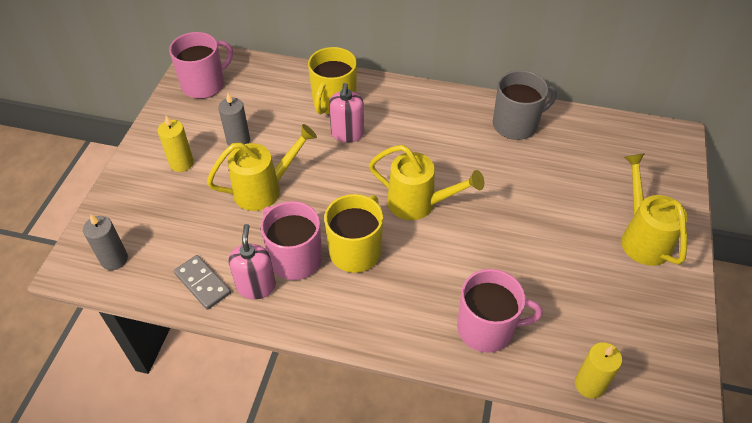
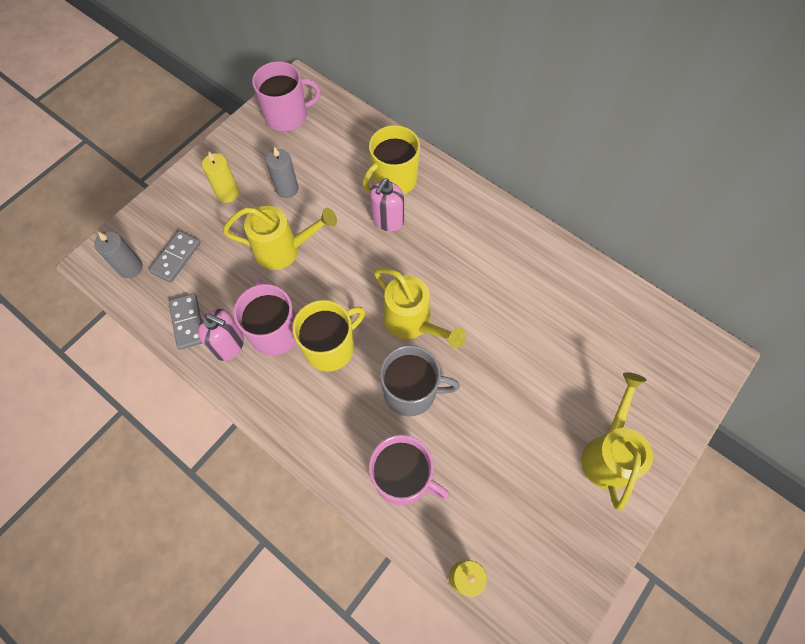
camera: 25 degrees right, 15 degrees up
(158, 234) = (176, 258): none -> grey domino
(256, 286) = (229, 345): pink soap dispenser -> pink soap dispenser turned 90 degrees clockwise
(516, 124) = (556, 274): grey mug -> grey mug (411, 391)

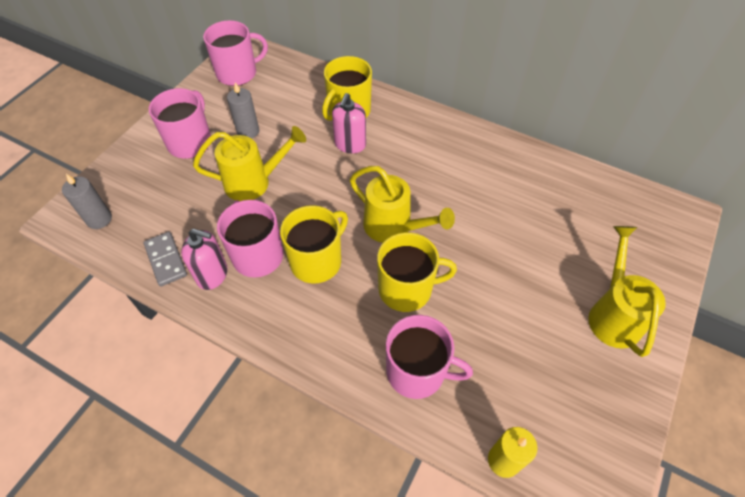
camera: 10 degrees left, 10 degrees down
(176, 258) = (145, 204): grey domino -> none
(228, 193) = (190, 142): yellow candle -> pink mug
(411, 391) = (406, 289): grey mug -> yellow mug

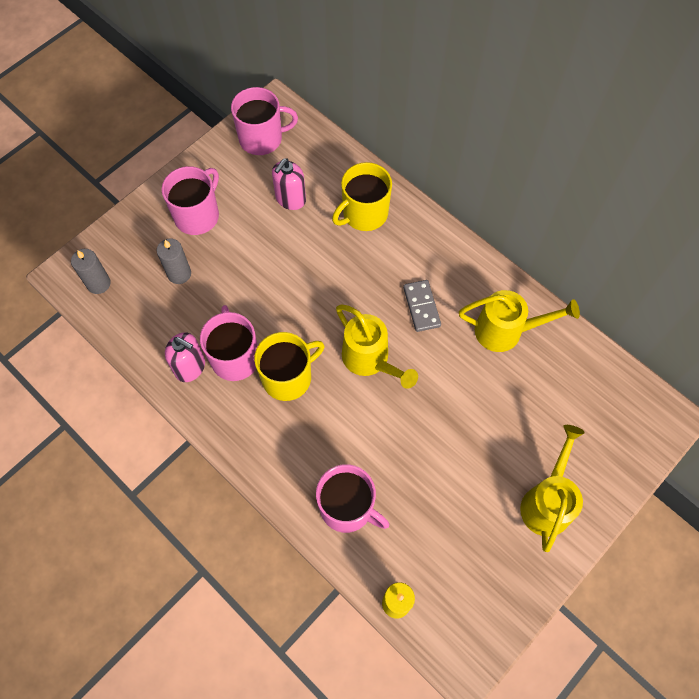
camera: 15 degrees right, 10 degrees up
(166, 260) = (151, 342): grey domino -> grey domino (421, 307)
(248, 131) = (256, 215): grey candle -> grey candle (179, 274)
(254, 182) = (249, 277): yellow watering can -> yellow watering can (506, 331)
(350, 144) = (354, 255): pink soap dispenser -> pink soap dispenser (290, 199)
(406, 289) = (363, 427): yellow mug -> none

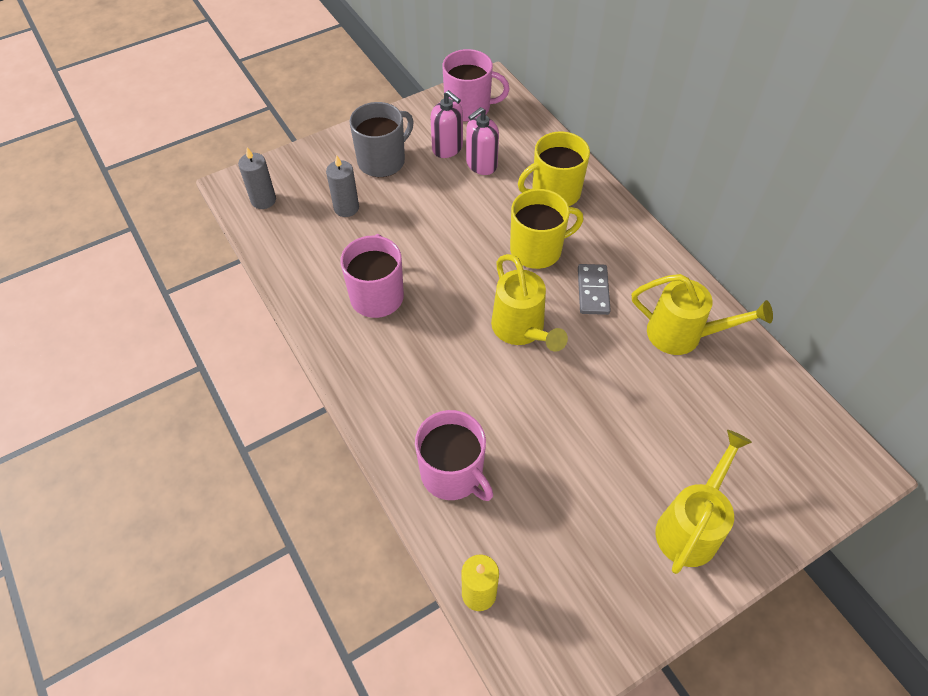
camera: 15 degrees right, 10 degrees down
(190, 367) = (327, 294): pink soap dispenser -> pink soap dispenser (447, 148)
(197, 215) = (382, 161): pink mug -> grey mug
(288, 377) = (427, 327): yellow mug -> yellow mug (537, 249)

